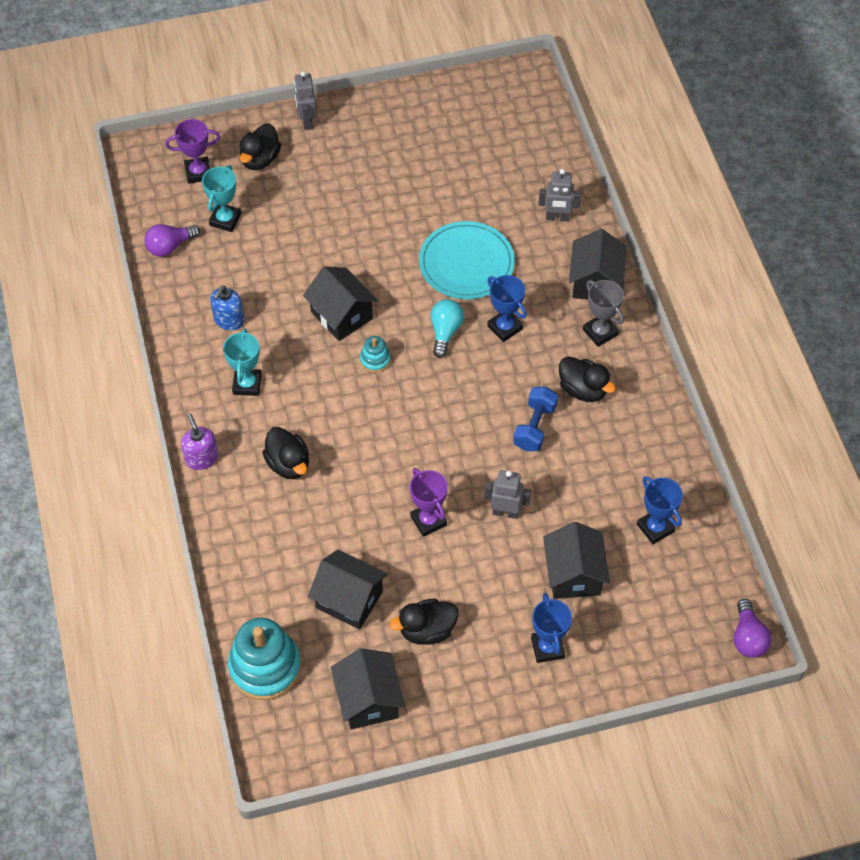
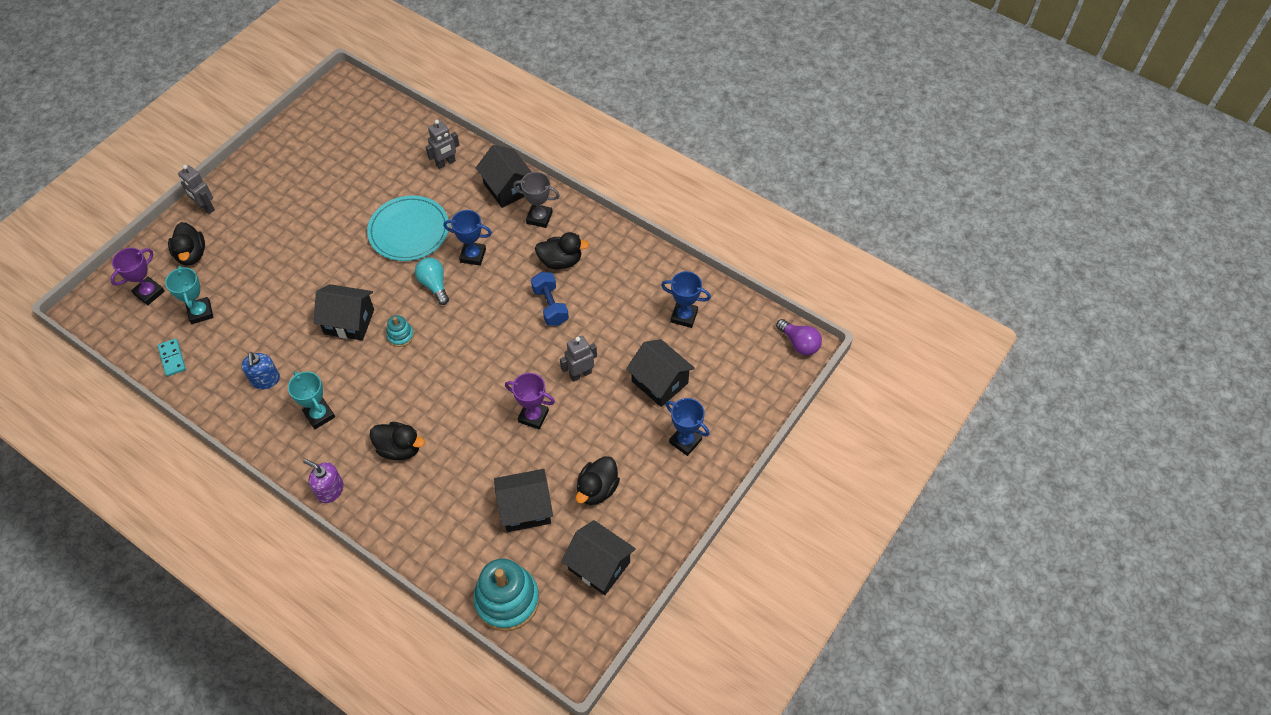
camera: 40 degrees left, 0 degrees up
(170, 246) = (172, 358): purple light bulb -> turquoise domino

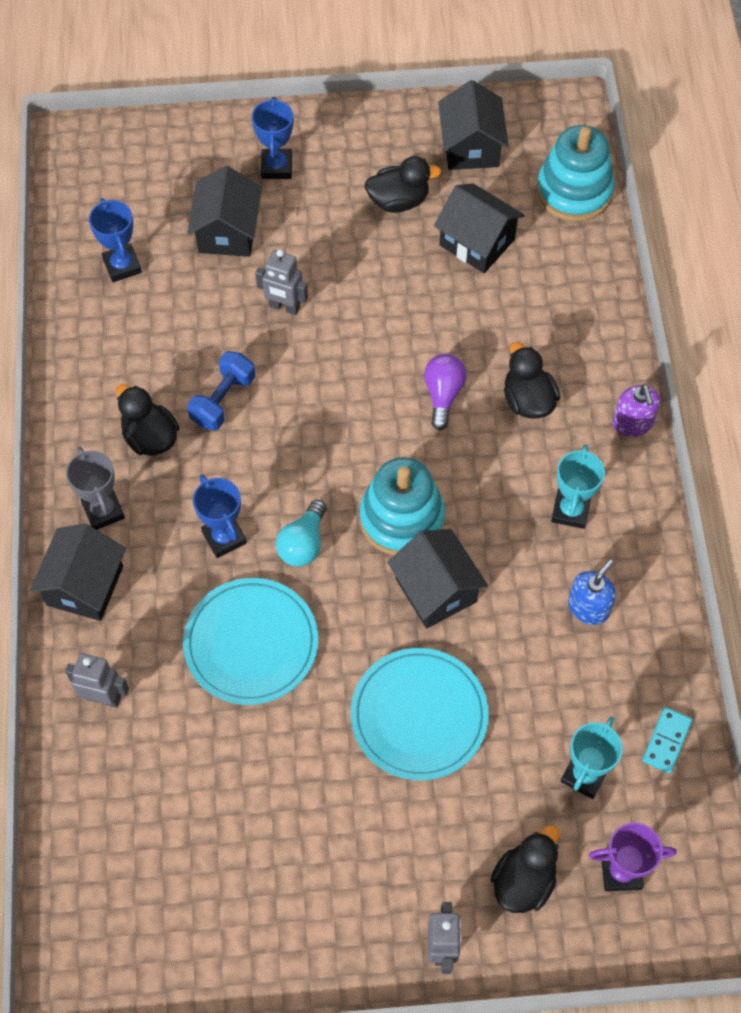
camera: 130 degrees left, 5 degrees up
(302, 270) = (419, 715): none -> turquoise plate
(400, 336) = (402, 518): turquoise stacking toy -> turquoise stacking toy, size x2.13
(533, 416) = (374, 311): purple trophy -> none
(799, 343) = (68, 147): purple light bulb -> purple light bulb (443, 395)

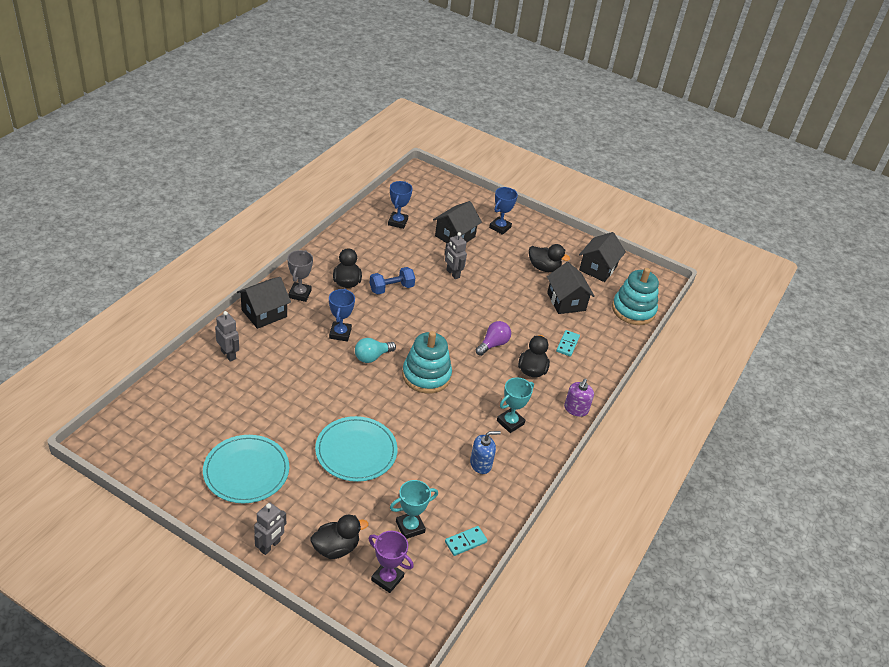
camera: 30 degrees right, 20 degrees down
(251, 643) = (310, 376): turquoise plate -> turquoise plate (246, 471)
(435, 590) = (414, 411): black house -> none
(538, 319) = (567, 344): none -> turquoise domino

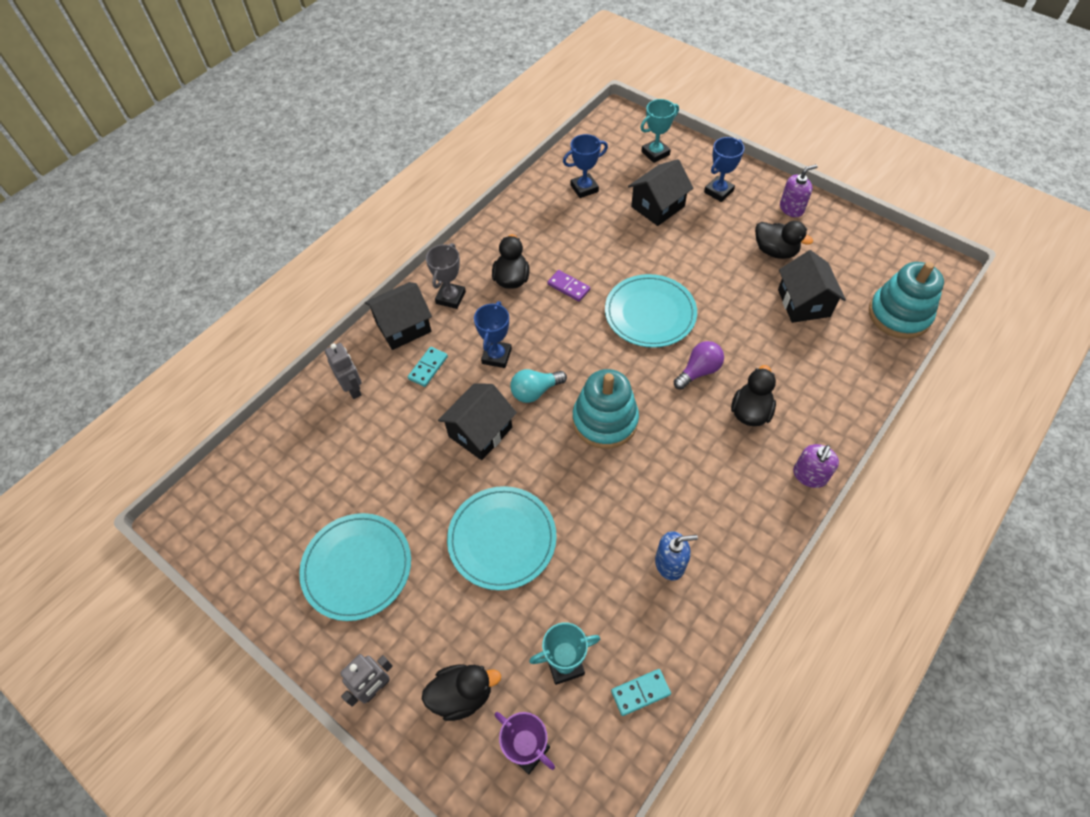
camera: 15 degrees right, 15 degrees up
(391, 288) = (568, 287): blue dumbbell -> purple domino
(397, 222) = (584, 188): blue trophy -> blue trophy turned 45 degrees clockwise
(452, 274) = (651, 263): grey robot -> none
(454, 306) = (650, 313): none -> turquoise plate
(510, 422) = (715, 496): turquoise trophy -> turquoise trophy (655, 153)
(554, 240) = (791, 208): none -> purple soap dispenser
(567, 344) = (802, 370): turquoise domino -> turquoise domino (428, 368)
(598, 268) = (850, 250): black house -> black house (480, 432)

